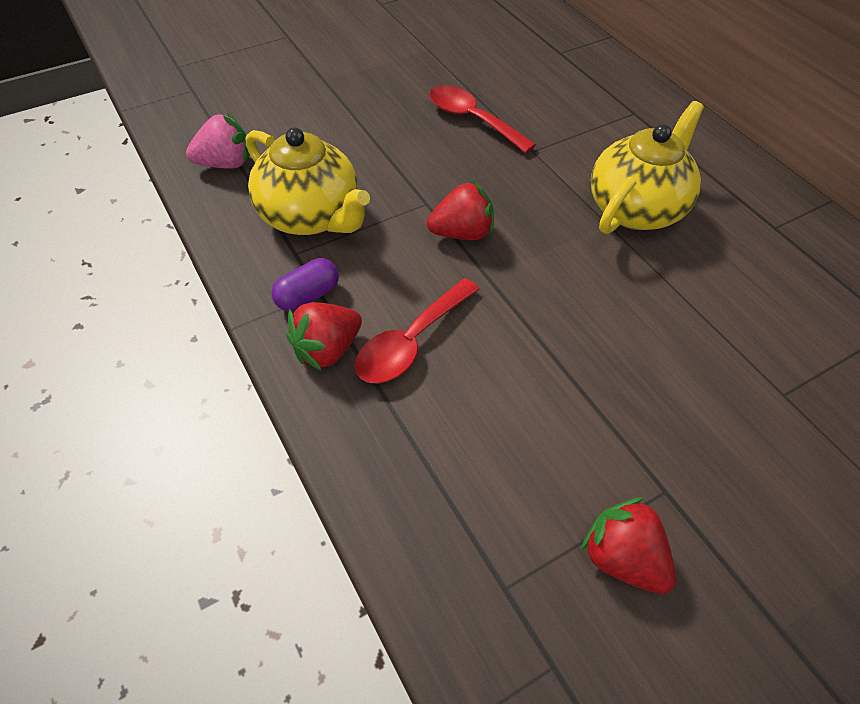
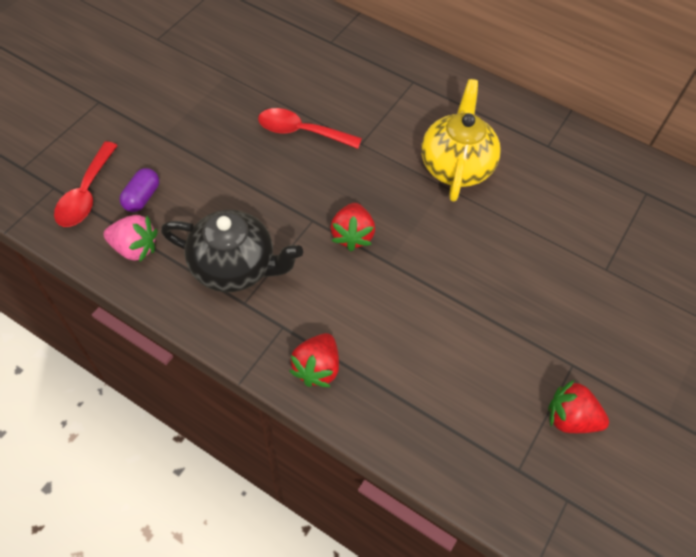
camera: 30 degrees left, 5 degrees up
(225, 164) = (135, 248): pink strawberry -> pink strawberry turned 60 degrees clockwise
(308, 296) = (276, 333): purple capsule -> purple capsule (142, 197)
(310, 216) = (234, 267): yellow teapot -> black teapot
(411, 342) = (369, 336): red spoon -> red spoon (86, 194)
(462, 233) = (352, 235): red strawberry -> red strawberry turned 135 degrees clockwise

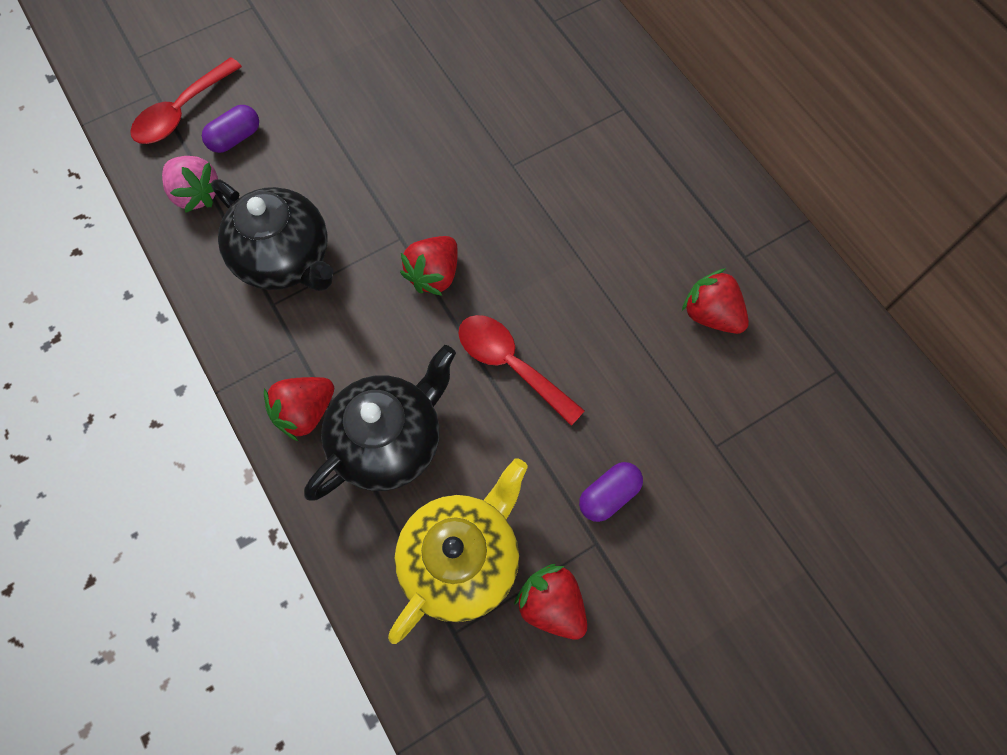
camera: 30 degrees right, 10 degrees up
(301, 132) = (451, 124): red spoon -> red spoon (511, 364)
(391, 361) = (389, 441): none -> black teapot
(456, 166) = (609, 237): yellow teapot -> yellow teapot (461, 559)
(550, 189) = (711, 314): none -> red strawberry
(560, 330) = (608, 495): none -> purple capsule

